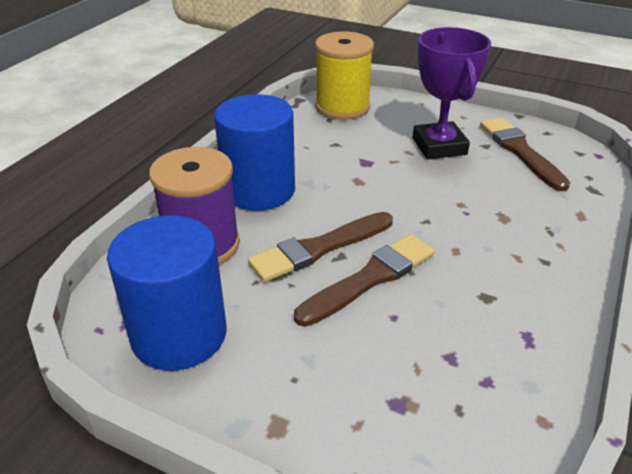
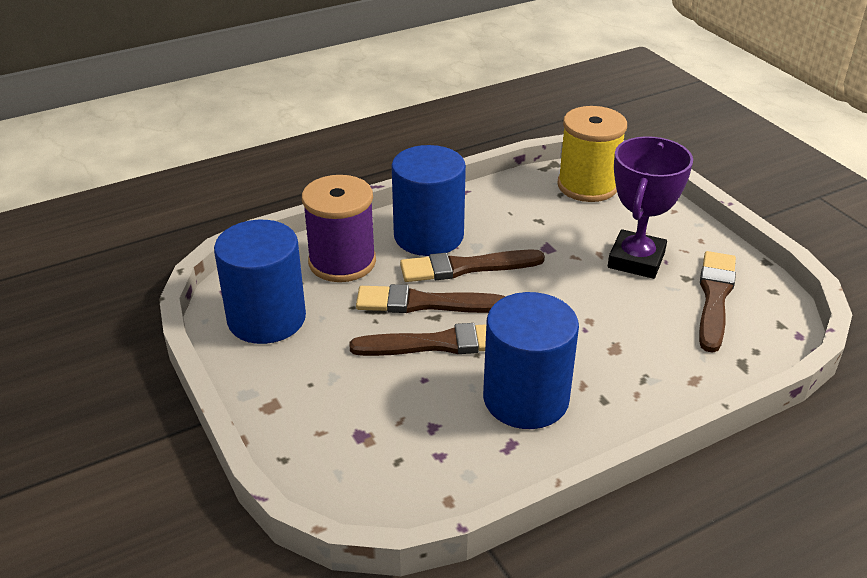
camera: 35 degrees right, 0 degrees up
(319, 203) = (465, 267): none -> brown brush
(492, 290) = (526, 398): none -> blue cylinder

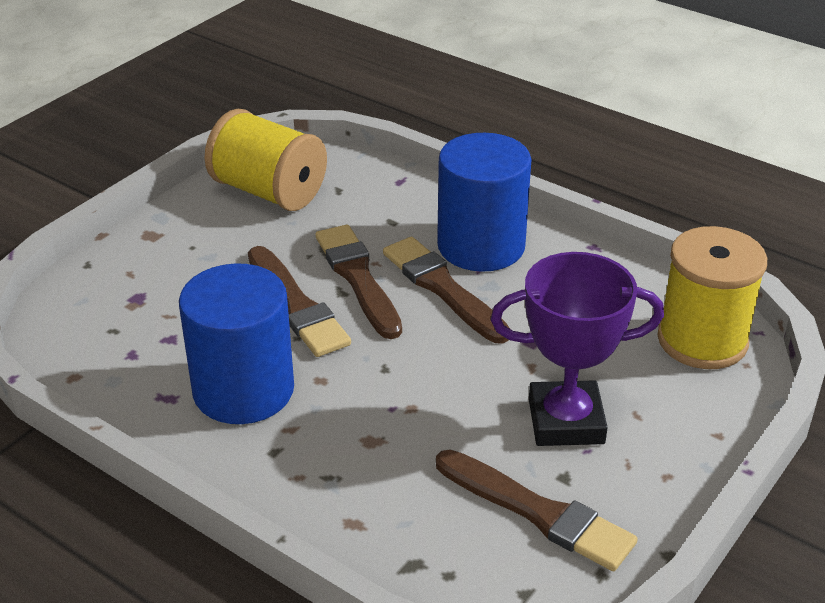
camera: 65 degrees right, 0 degrees up
(266, 318) = (269, 192): blue cylinder -> yellow spool
(342, 262) = (389, 205): purple spool -> none
(714, 297) = (538, 512): brown brush -> brown brush turned 45 degrees clockwise

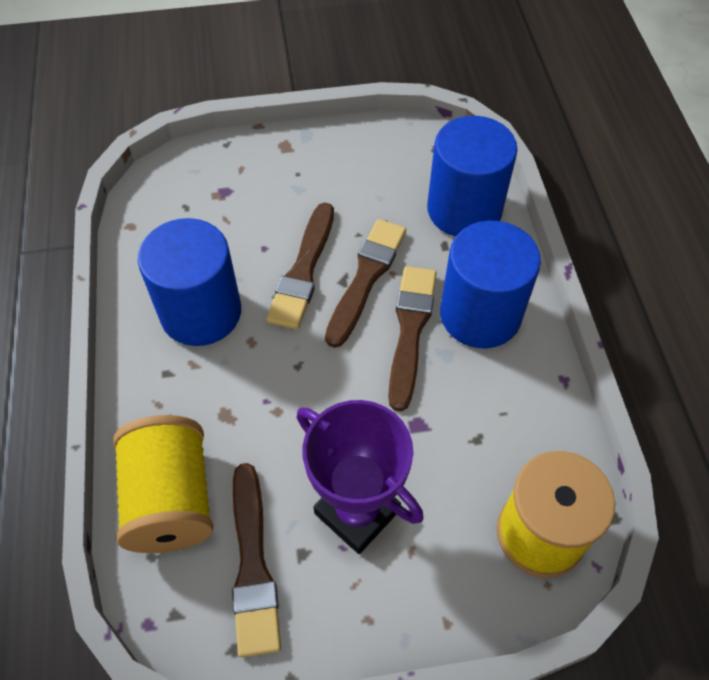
camera: 45 degrees right, 20 degrees up
(269, 192) = (394, 160): yellow spool -> yellow spool (171, 500)
(375, 191) = (464, 210): none -> blue cylinder

